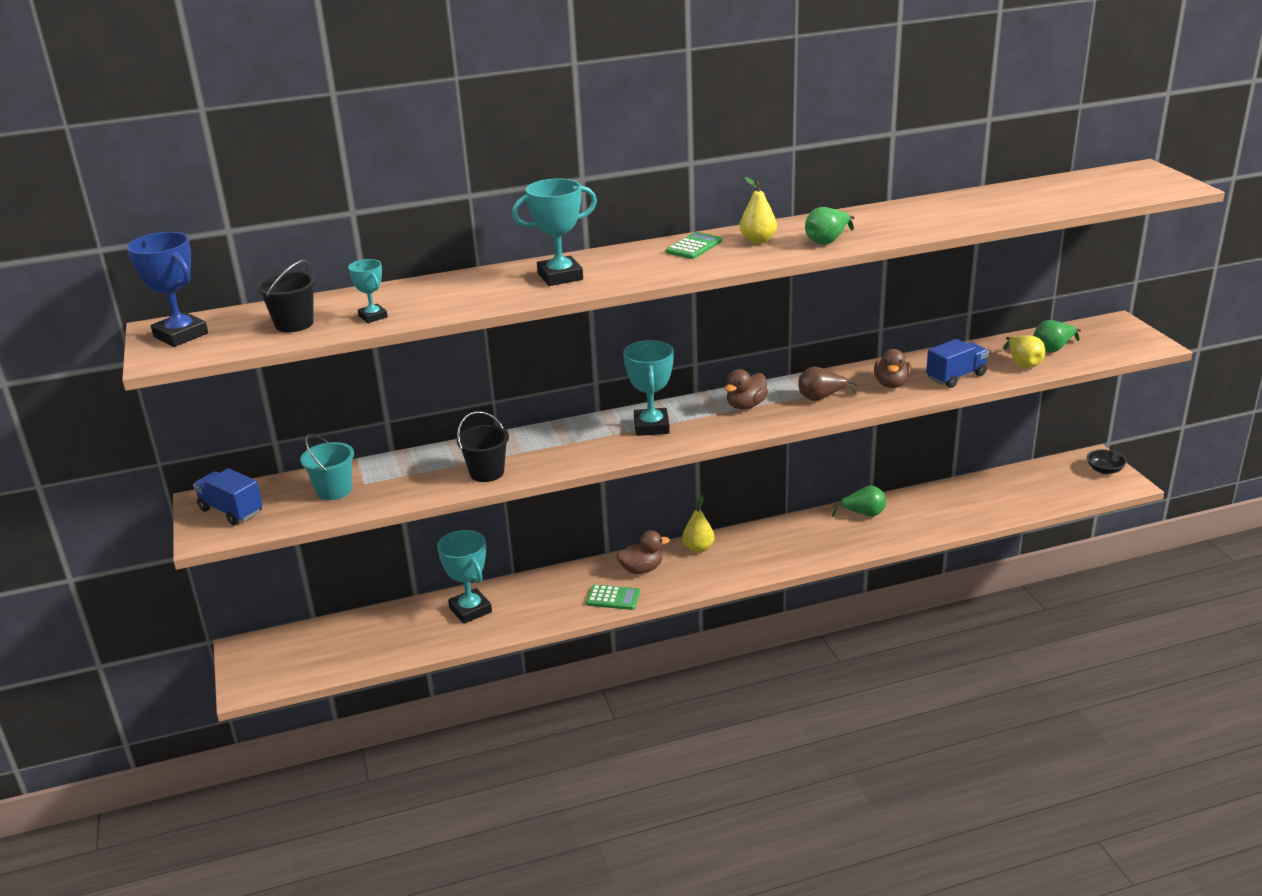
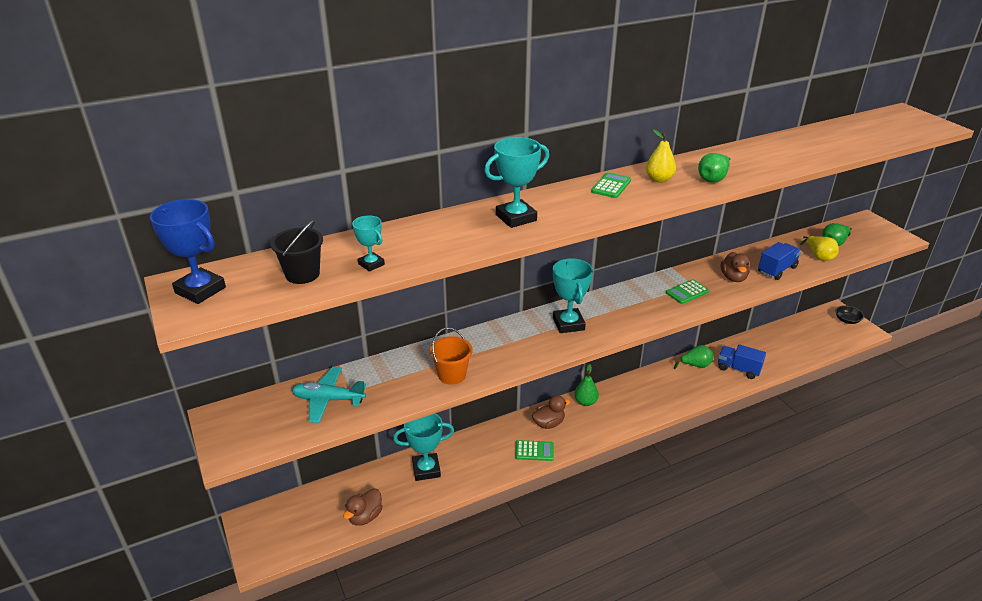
camera: 10 degrees left, 5 degrees up
(231, 511) = (244, 426): blue truck -> blue truck (738, 369)
(334, 490) = (328, 400): turquoise bucket -> turquoise plane
(470, 610) = (426, 469): turquoise trophy -> turquoise trophy turned 60 degrees counterclockwise
(487, 472) = (452, 375): black bucket -> orange bucket
(698, 548) = (585, 402): yellow pear -> green pear
(746, 405) = (633, 301): brown duck -> brown duck (365, 516)
(821, 398) = (687, 292): brown pear -> green calculator

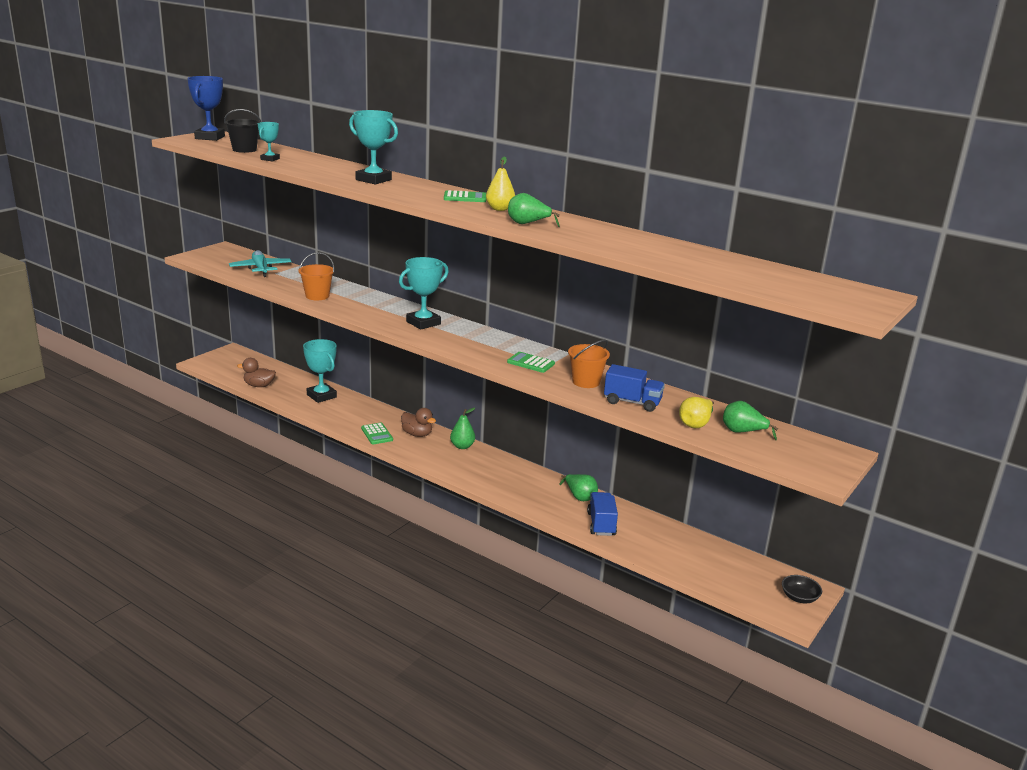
camera: 60 degrees right, 10 degrees down
(733, 278) = (586, 382): brown duck -> orange bucket

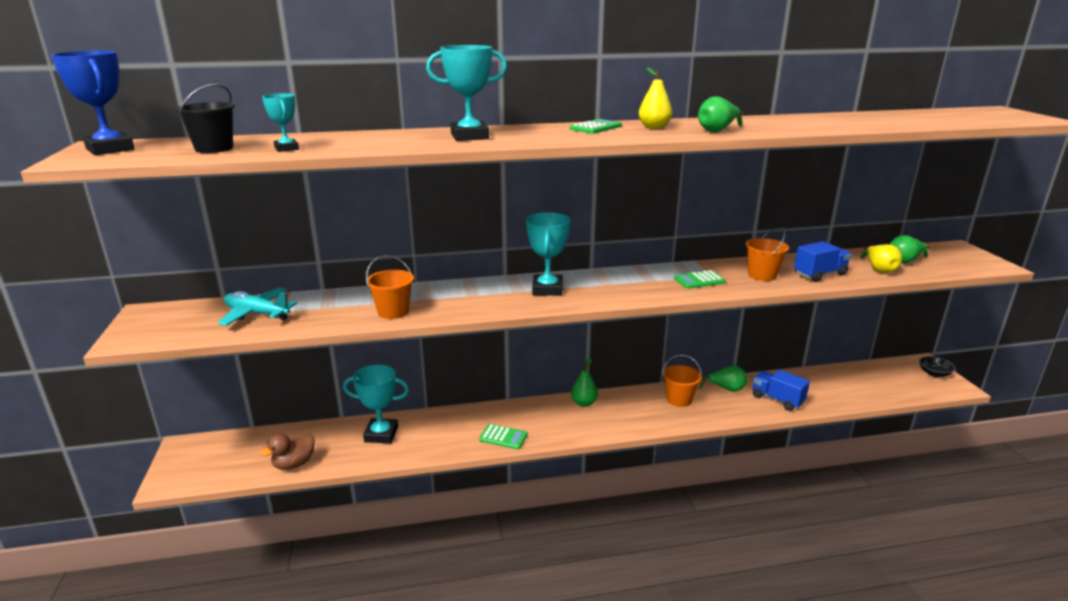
camera: 45 degrees left, 0 degrees up
(417, 434) = (533, 415): brown duck -> none
(528, 481) = (679, 399): none -> orange bucket

